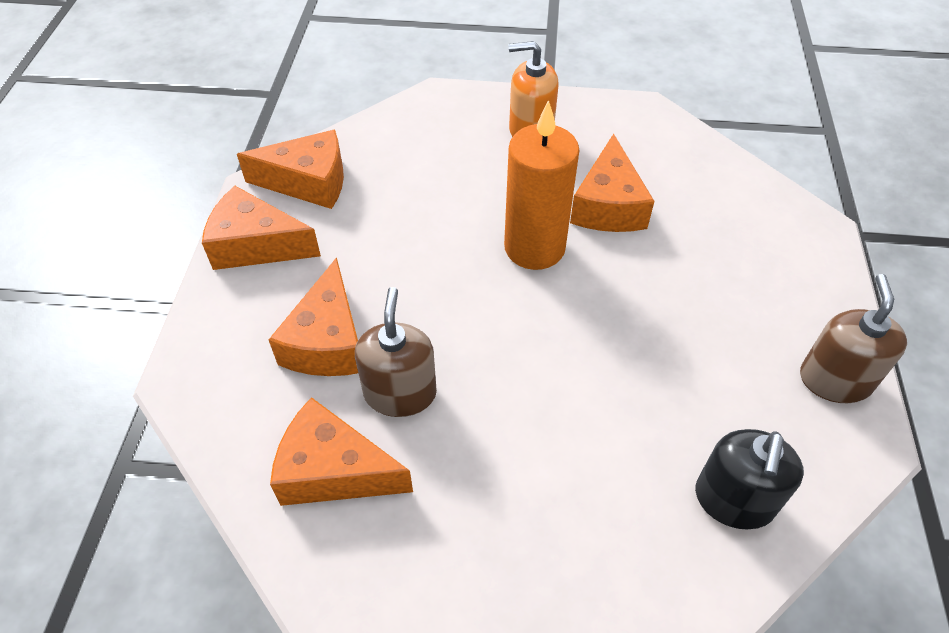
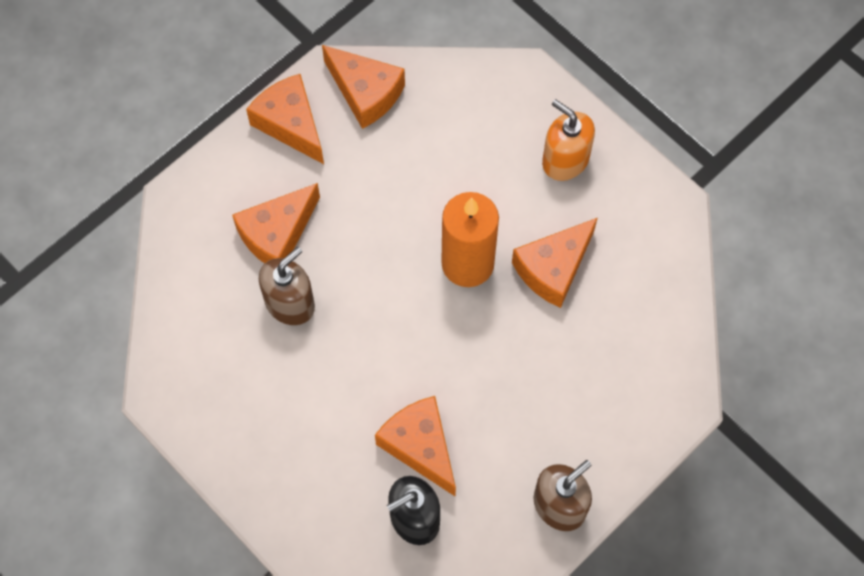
camera: 40 degrees right, 15 degrees up
(333, 471) = (214, 323): orange cheese -> orange cheese (420, 446)

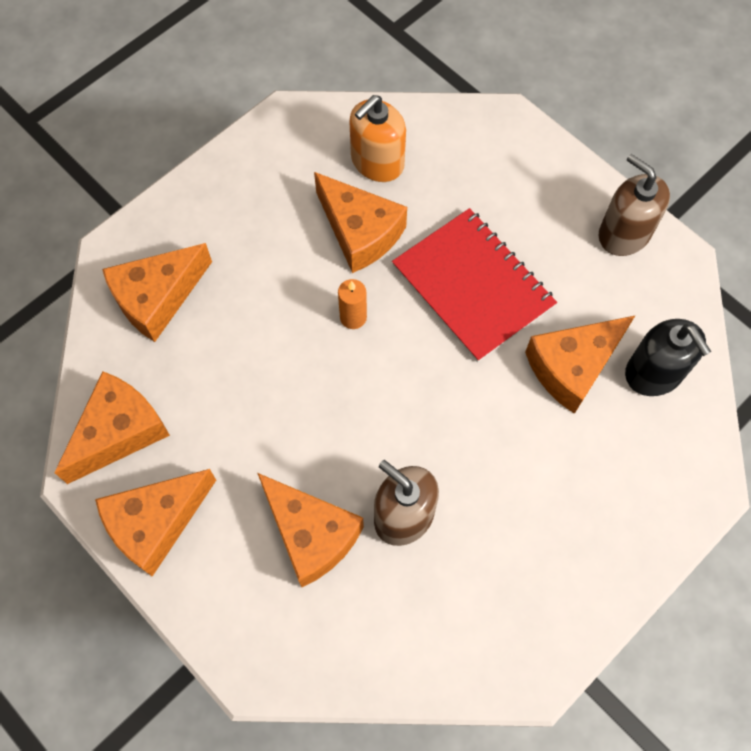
camera: 90 degrees left, 0 degrees up
(467, 263) = (353, 317): orange candle -> orange candle, size x0.45
(484, 110) = (157, 298): none -> orange cheese
(500, 364) = (472, 286): none -> red notebook
(565, 160) = (228, 217): orange soap dispenser -> orange soap dispenser (377, 162)

